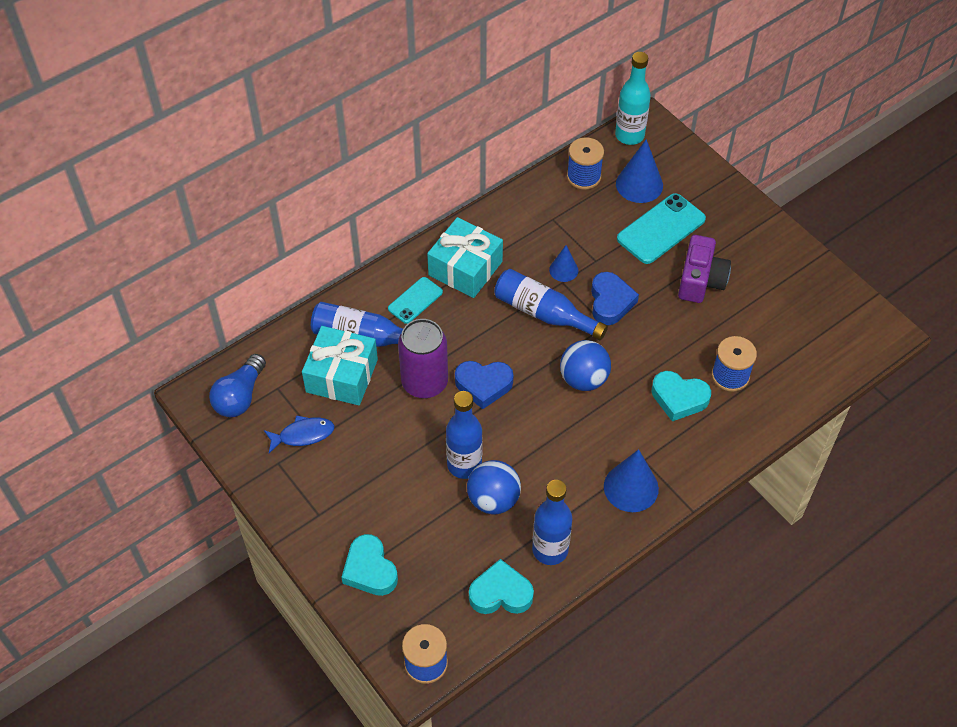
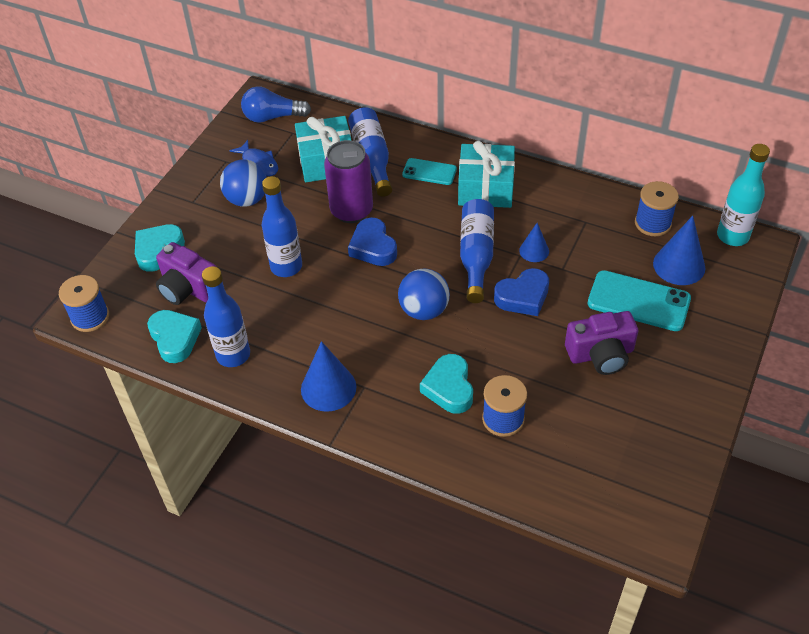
camera: 65 degrees right, 5 degrees down
(440, 559) = (188, 288): none -> purple camera
(493, 499) = (263, 298): blue ball -> blue ball (247, 199)

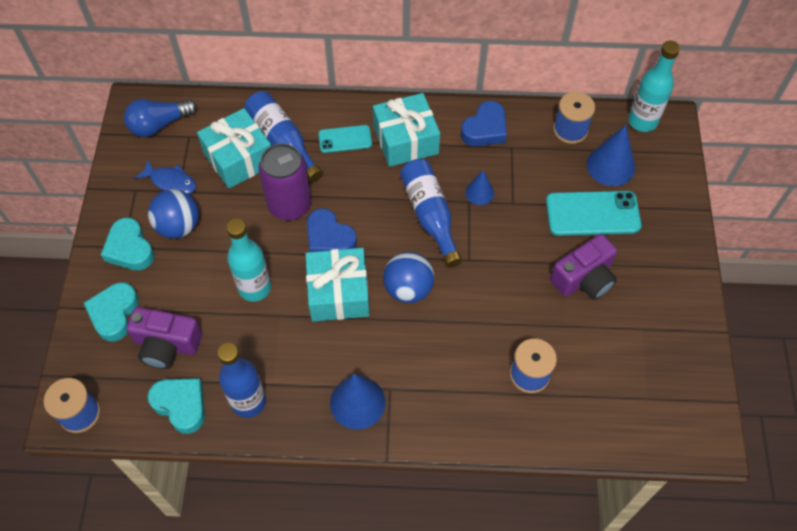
camera: 25 degrees left, 10 degrees up
(286, 267) = (254, 288): blue bottle -> turquoise bottle
(358, 294) = (338, 293): none -> turquoise gift
(449, 388) = (468, 361): turquoise heart -> turquoise heart (130, 249)
(523, 297) = (491, 243): blue heart -> blue heart (485, 129)

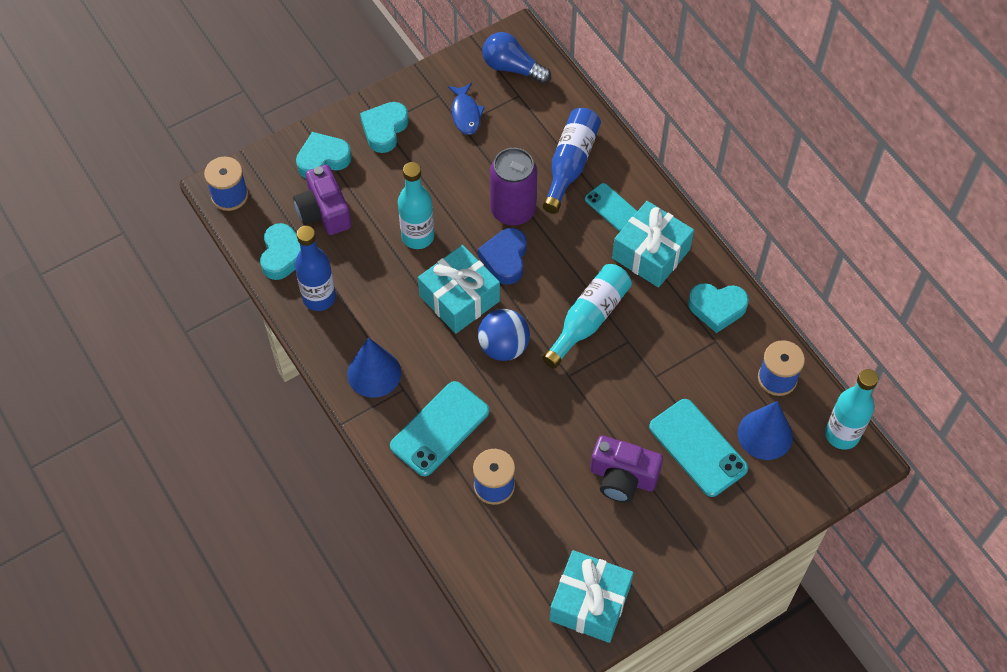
camera: 55 degrees right, 0 degrees up
(178, 226) = (430, 147): blue ball -> none
(239, 158) = (527, 144): turquoise gift -> turquoise gift (590, 603)
(430, 215) = (588, 319): blue bottle -> turquoise bottle
(448, 383) = (440, 429): none -> turquoise phone
(479, 192) = (644, 344): blue cone -> none
(485, 129) = (717, 308): blue heart -> turquoise heart

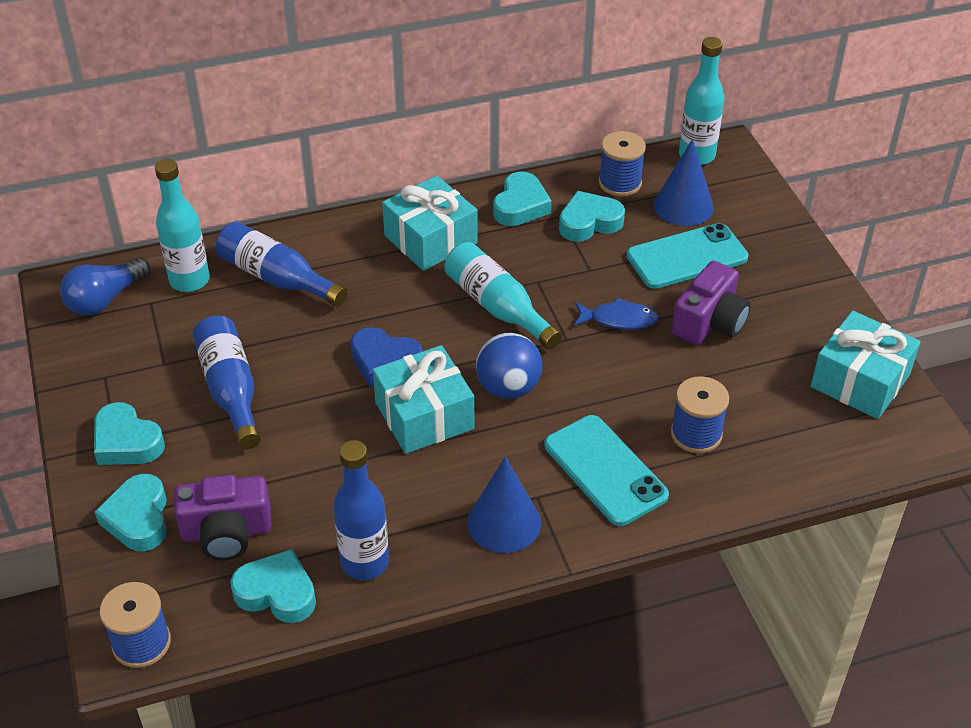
camera: 75 degrees left, 15 degrees down
(418, 236) = (314, 439): turquoise bottle -> turquoise bottle (189, 280)
(448, 172) = (231, 390): none -> blue bottle
(466, 114) = (149, 356): blue fish -> blue fish (619, 319)
(513, 210) = (317, 341): purple can -> none
(612, 208) = (355, 256): turquoise phone -> none
(715, 364) = (589, 222): none -> turquoise heart

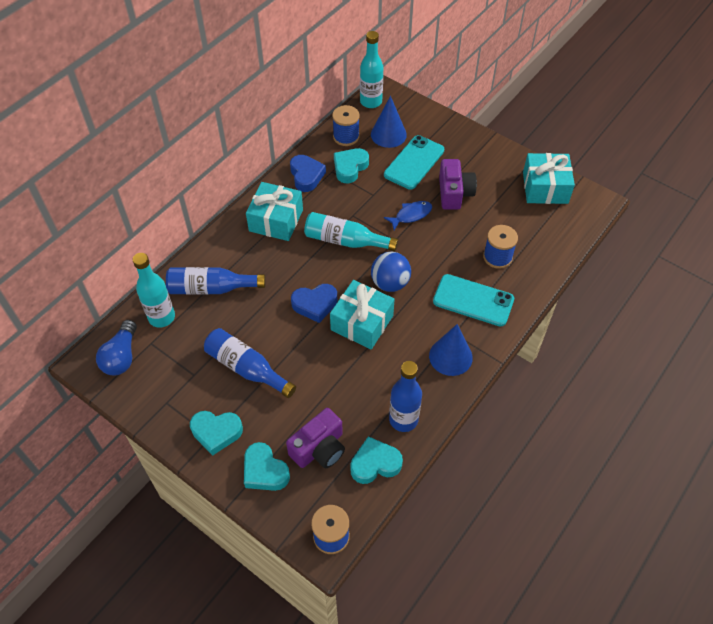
camera: 35 degrees left, 10 degrees up
(520, 206) = (306, 176): turquoise heart -> blue heart

